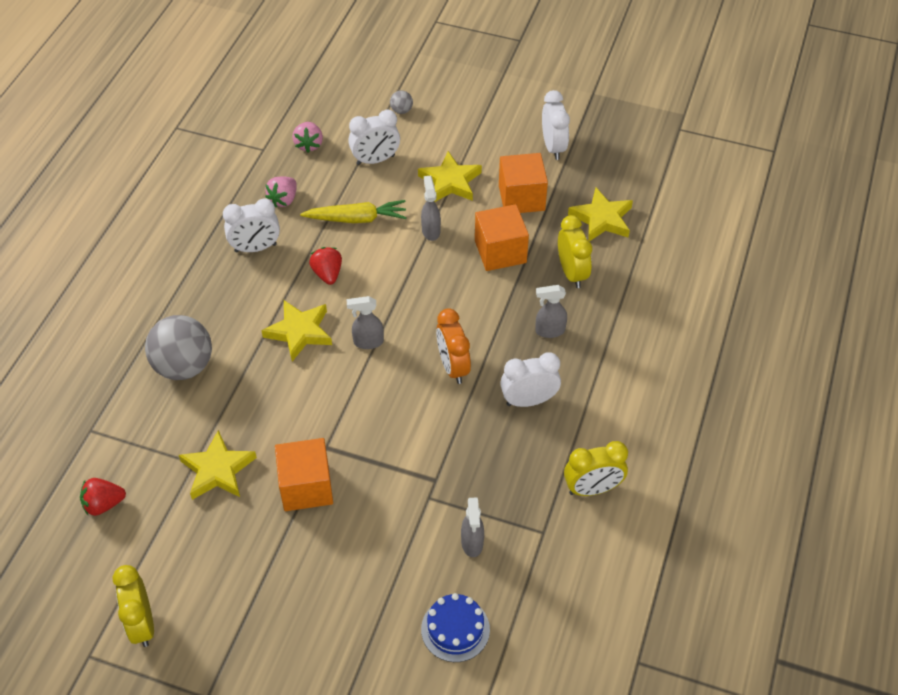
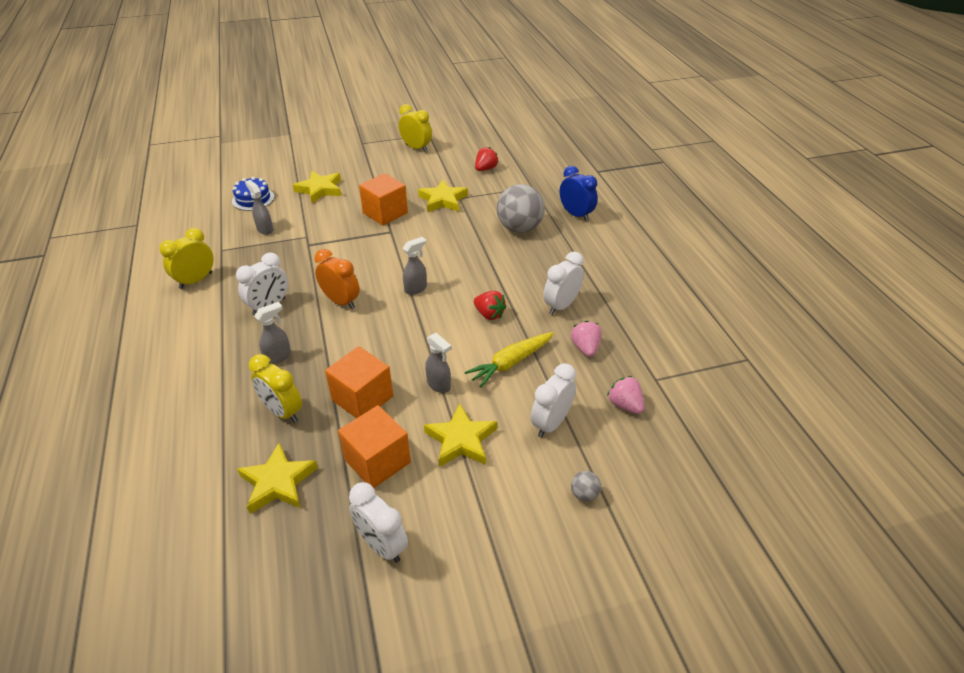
camera: 145 degrees right, 10 degrees down
(102, 351) = (576, 214): none -> blue clock
(299, 332) = (469, 274): yellow star -> yellow star (320, 189)

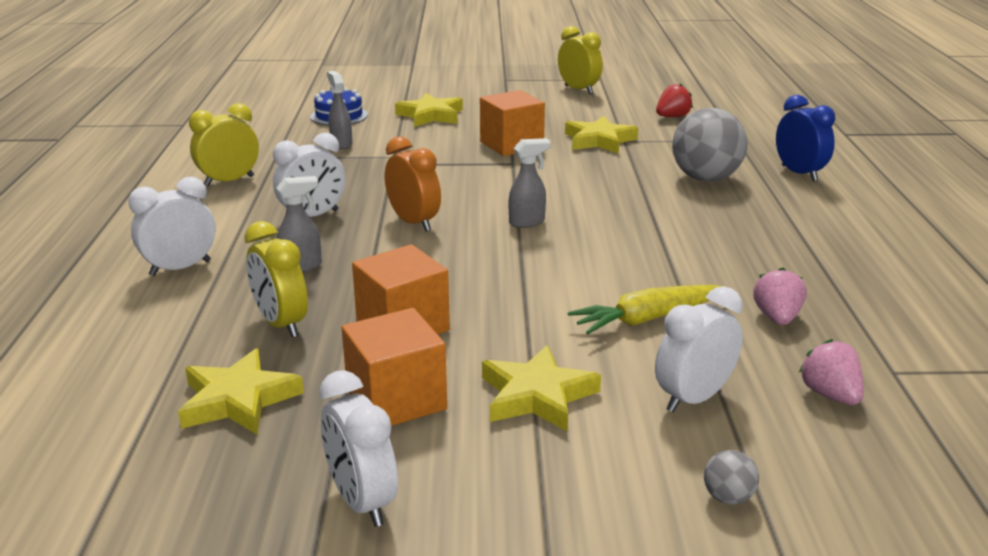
camera: 15 degrees right, 15 degrees down
(439, 385) = (524, 328): grey spray bottle -> none
(489, 314) = (630, 261): red strawberry -> none
(561, 305) = (749, 266): white clock -> white clock (180, 268)

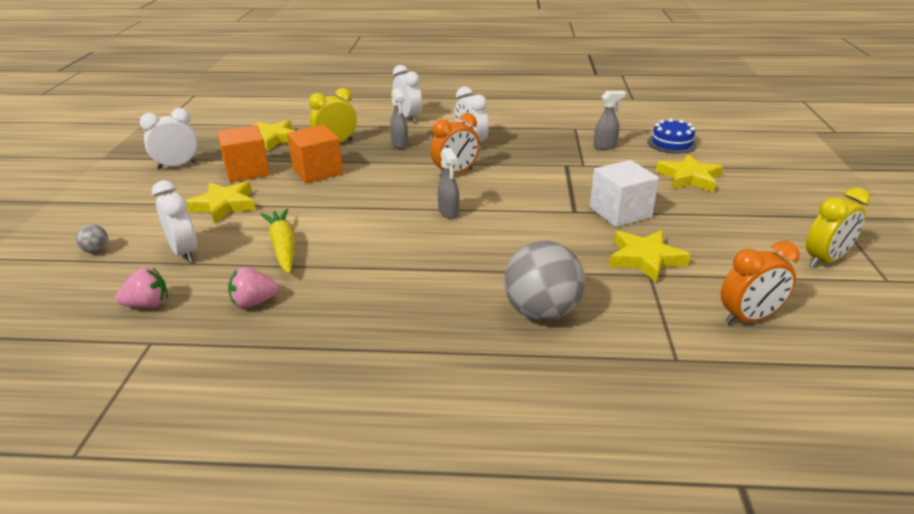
camera: 95 degrees right, 5 degrees up
(229, 181) = (529, 119): yellow clock -> none
(511, 145) = (620, 212): orange cube -> white cube
(672, 117) = (749, 318): red strawberry -> orange clock
(777, 318) = (254, 302): pink strawberry -> pink strawberry turned 150 degrees clockwise
(799, 173) = (562, 388): blue clock -> none

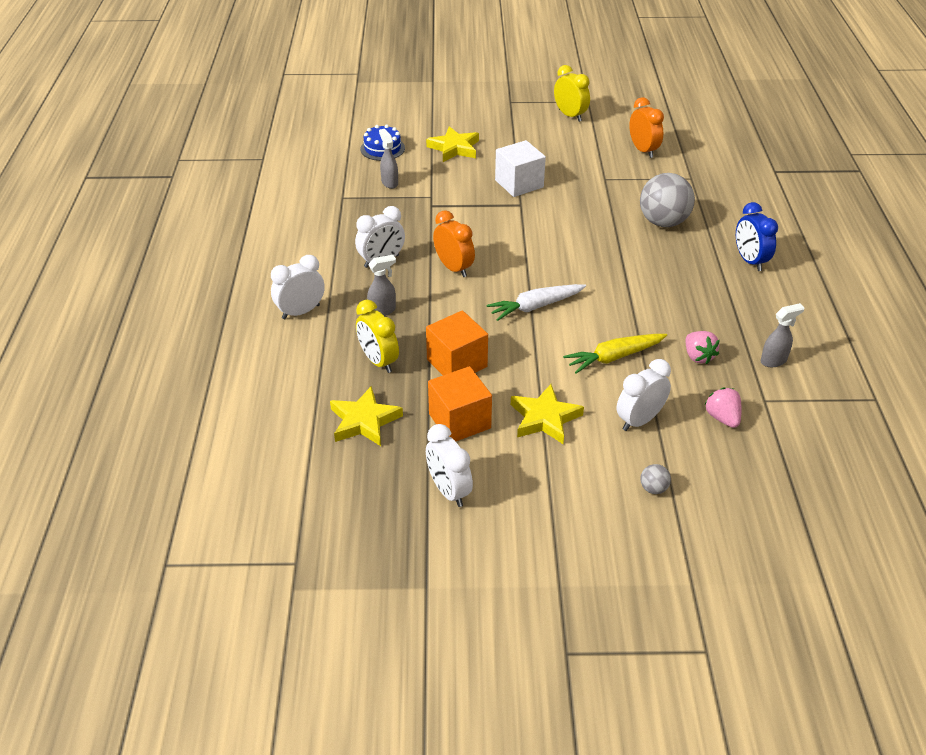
camera: 95 degrees left, 10 degrees up
(382, 210) = (535, 307): none -> white carrot
(436, 385) = (749, 261): none -> blue clock
(448, 212) = (534, 268): grey spray bottle -> grey spray bottle (774, 361)
(645, 259) = (585, 179): yellow star -> none

